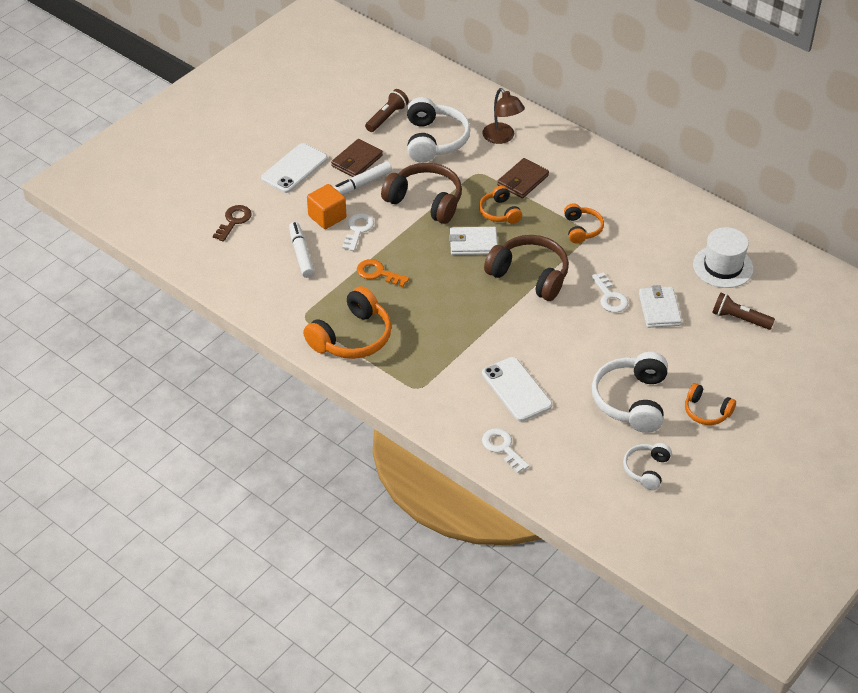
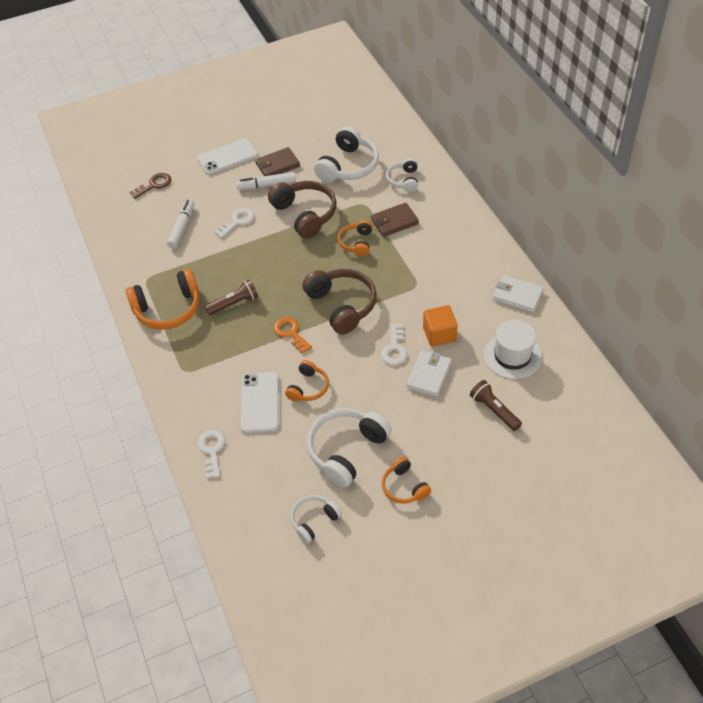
camera: 30 degrees right, 5 degrees up
(327, 217) = (222, 203): orange cube -> orange cube (439, 334)
(378, 273) = (226, 262): orange key -> orange key (291, 333)
(387, 117) = (325, 136): brown flashlight -> brown flashlight (234, 303)
(473, 243) = (317, 262): white wallet -> white wallet (517, 295)
(502, 137) = (403, 180): brown lamp -> white headphones
(582, 229) = (413, 279): orange headphones -> orange headphones (308, 387)

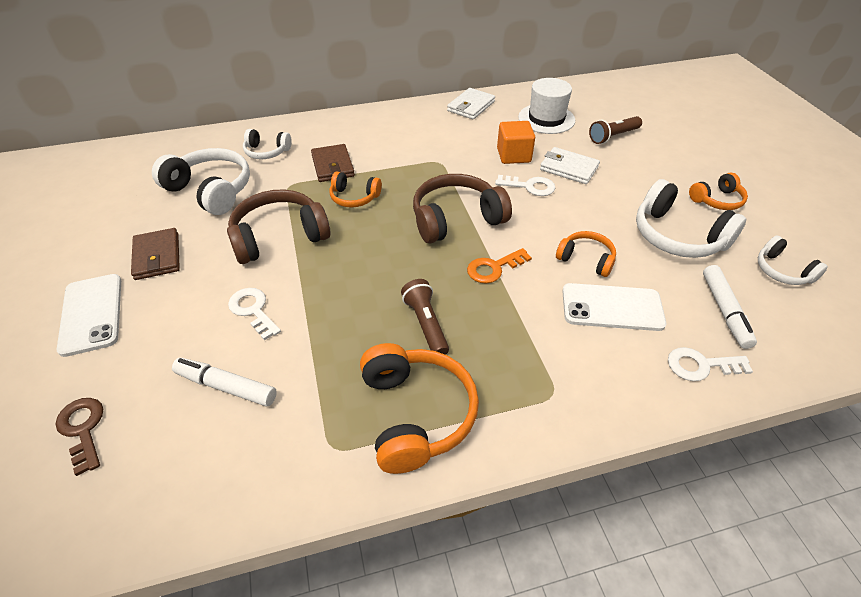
camera: 85 degrees left, 5 degrees down
(267, 185) = (194, 271): white marker -> white marker (724, 311)

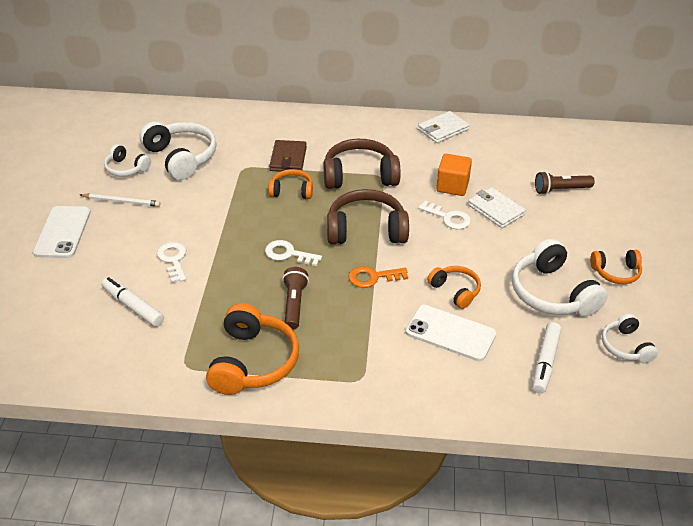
camera: 20 degrees right, 5 degrees down
(83, 429) = (33, 307): brown key -> none
(157, 256) = (121, 201): brown wallet -> white pencil
(267, 152) = (240, 134): white headphones -> white headphones (126, 168)
(279, 237) = (217, 209): brown headphones -> brown headphones (360, 176)
(354, 197) = (292, 191): orange headphones -> orange headphones turned 150 degrees clockwise
(546, 119) = (507, 158): white hat -> none
(701, 365) = (491, 394): white key -> white key (288, 254)

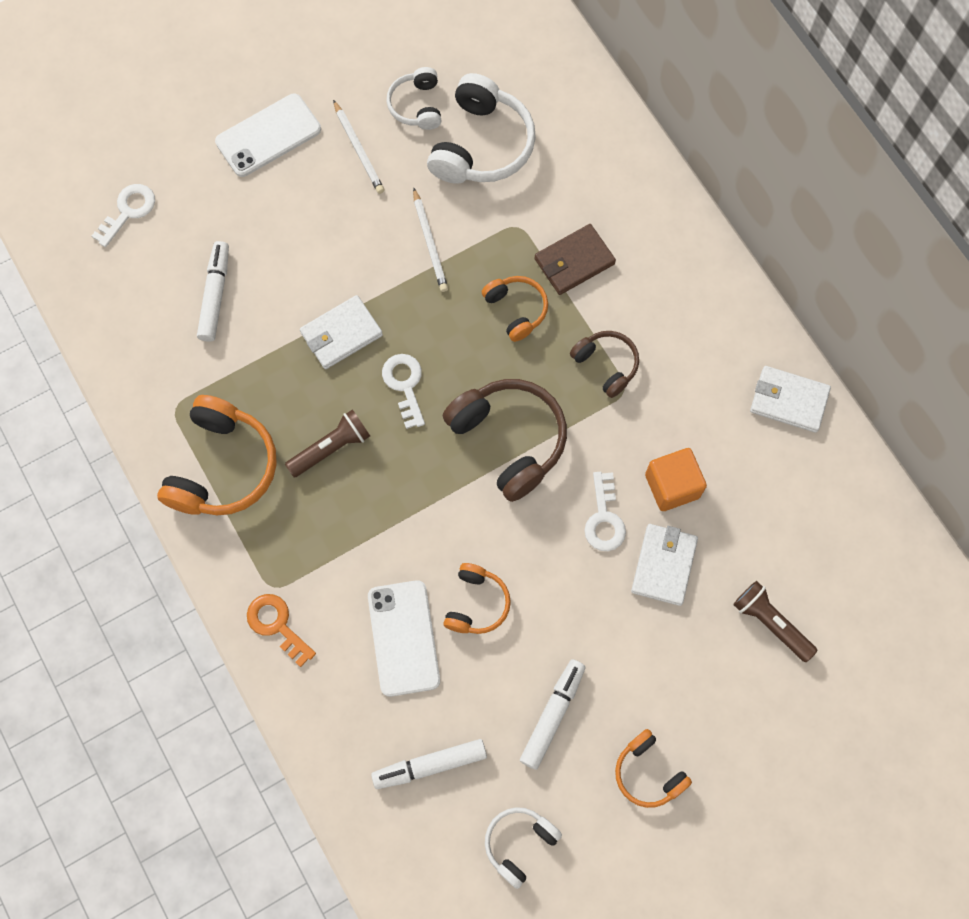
camera: 55 degrees right, 30 degrees up
(173, 260) = (308, 277): white key -> white key (128, 211)
(213, 202) = (430, 242): none -> white pencil
(226, 264) = (341, 334): none -> white wallet
(253, 362) = (223, 467): orange headphones -> orange headphones turned 45 degrees counterclockwise
(360, 176) = (606, 365): brown headphones -> brown headphones, size x0.57
(373, 277) = (433, 500): orange key -> orange key (277, 625)
(552, 293) = (552, 715): white headphones -> white marker

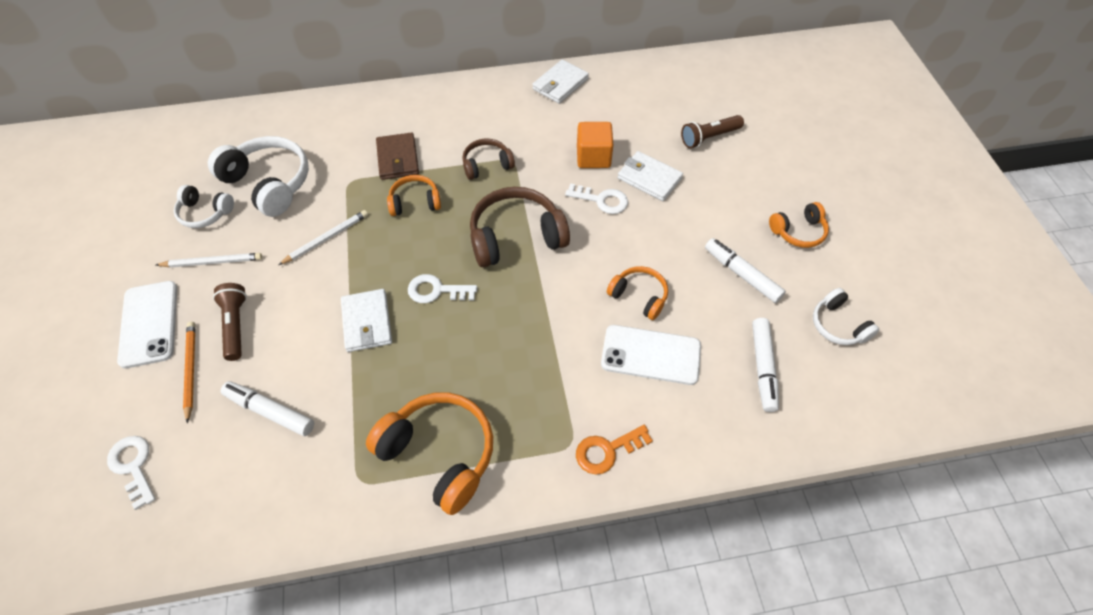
camera: 70 degrees left, 15 degrees down
(233, 202) = (190, 370): none -> orange pencil
(331, 448) = (464, 360): brown flashlight -> brown flashlight (235, 325)
(430, 242) = (326, 238): white pencil -> white pencil turned 45 degrees counterclockwise

